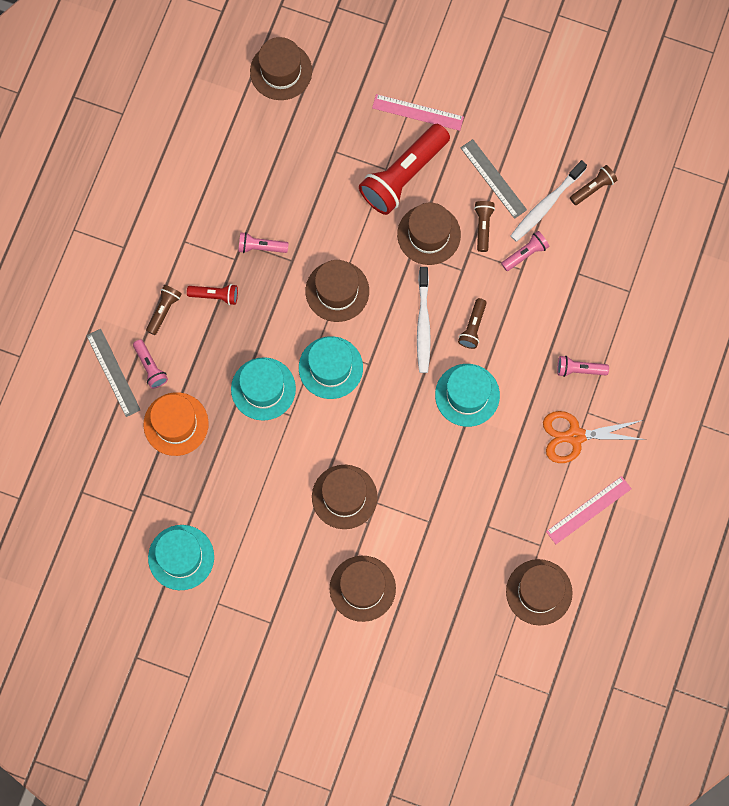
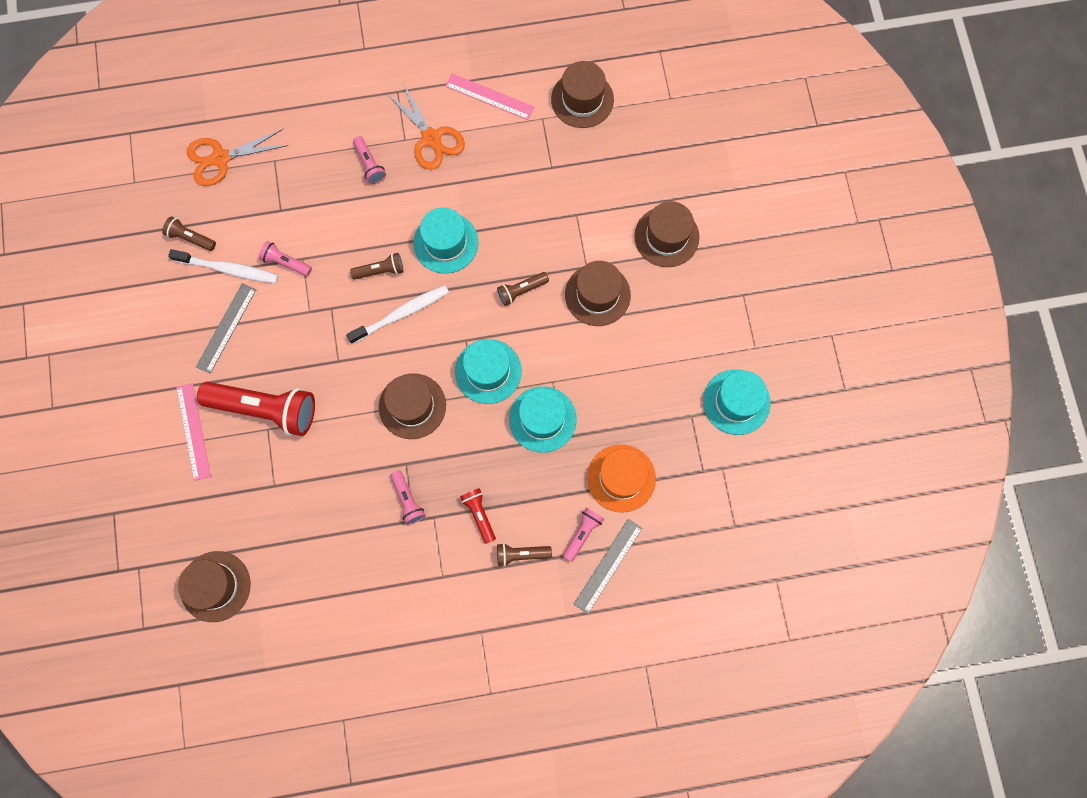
camera: 120 degrees left, 0 degrees up
(429, 234) = (312, 355): brown hat -> none
(483, 226) = (279, 312): brown flashlight -> brown flashlight (521, 291)
(656, 247) = (220, 158): none -> orange scissors

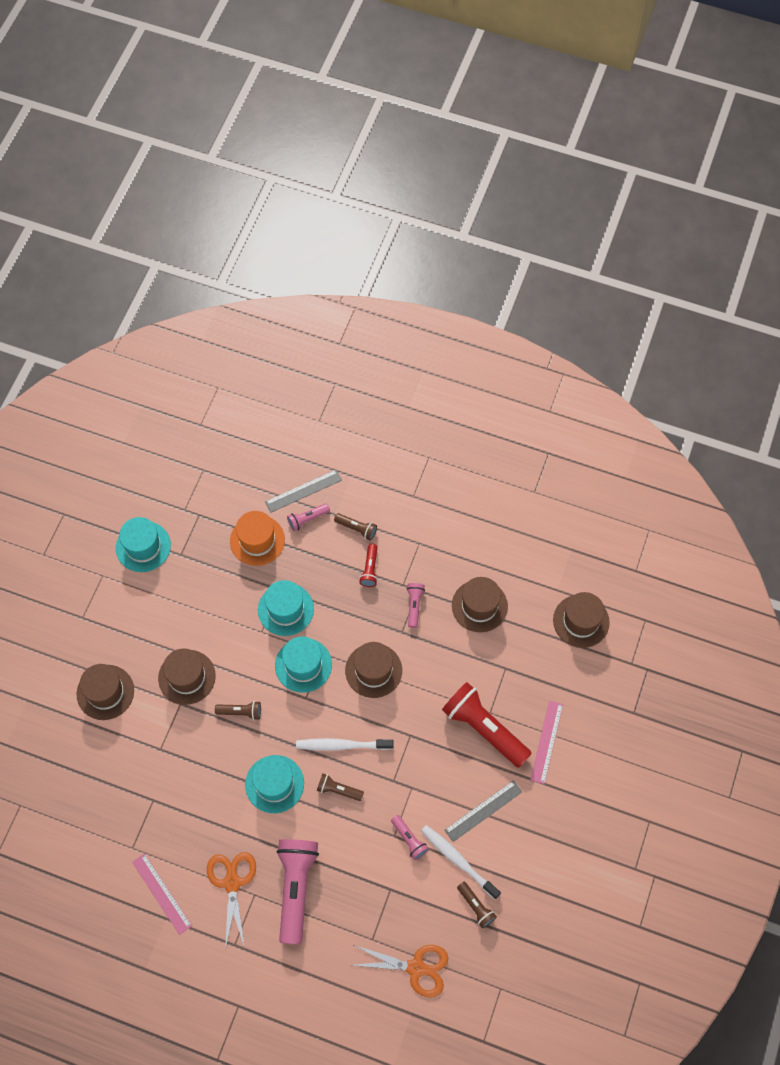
camera: 150 degrees left, 10 degrees down
(370, 164) = (295, 888): pink flashlight -> pink flashlight, size x2.12
(582, 99) = (89, 846): brown hat -> brown hat (479, 606)

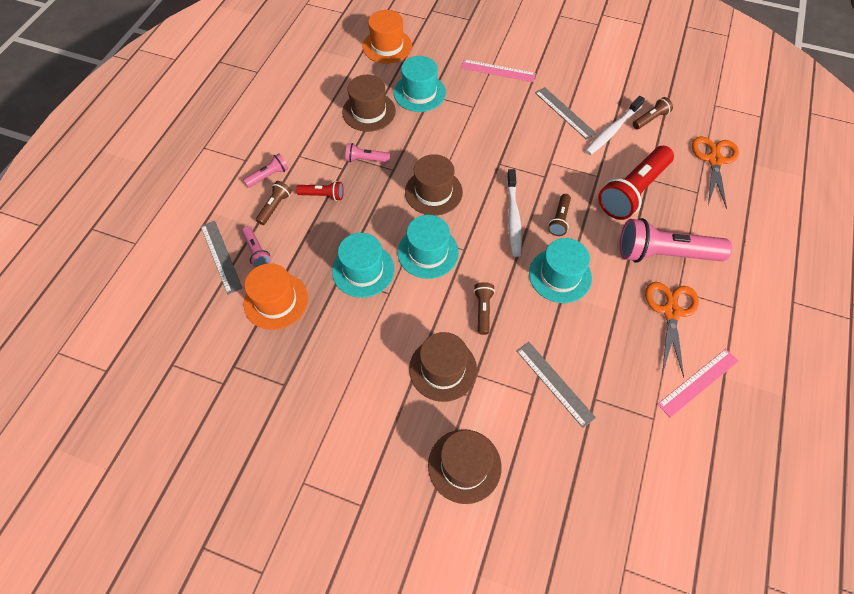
camera: 90 degrees left, 5 degrees down
(143, 546) = (267, 431): turquoise hat -> turquoise hat (419, 93)
(168, 768) = (555, 383): none -> grey ruler
(232, 882) = (671, 312): orange scissors -> orange scissors turned 105 degrees clockwise
(409, 839) = (599, 164): pink flashlight -> pink flashlight (269, 176)
(484, 728) = (489, 111): red flashlight -> red flashlight (632, 192)
(581, 621) = (387, 46): brown hat -> orange hat

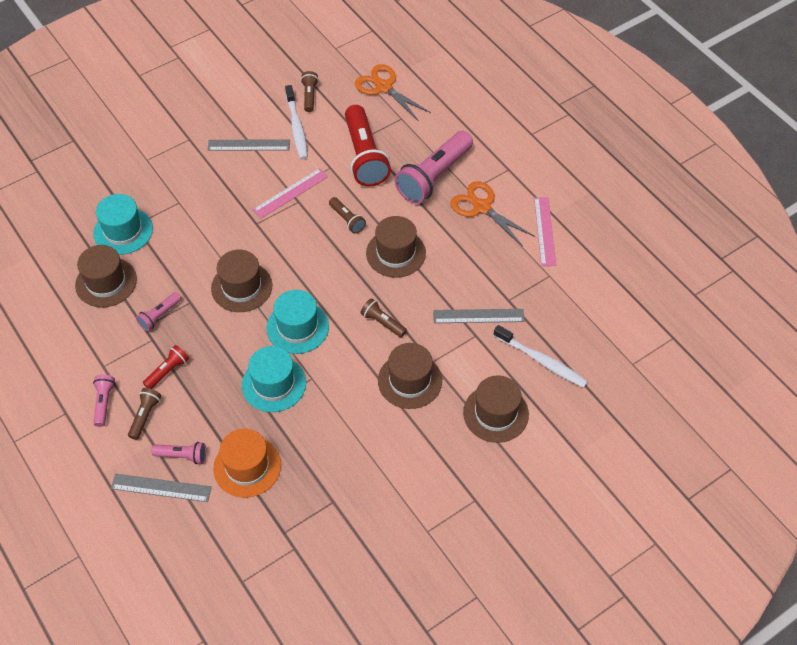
camera: 55 degrees left, 5 degrees down
(275, 207) = (145, 416): brown flashlight -> brown flashlight turned 45 degrees clockwise
(387, 46) = (40, 221): orange hat -> none
(498, 71) = (157, 159): pink ruler -> pink ruler (290, 193)
(513, 217) = (317, 248): white toothbrush -> white toothbrush (541, 361)
(560, 275) = (395, 253): turquoise hat -> brown hat

